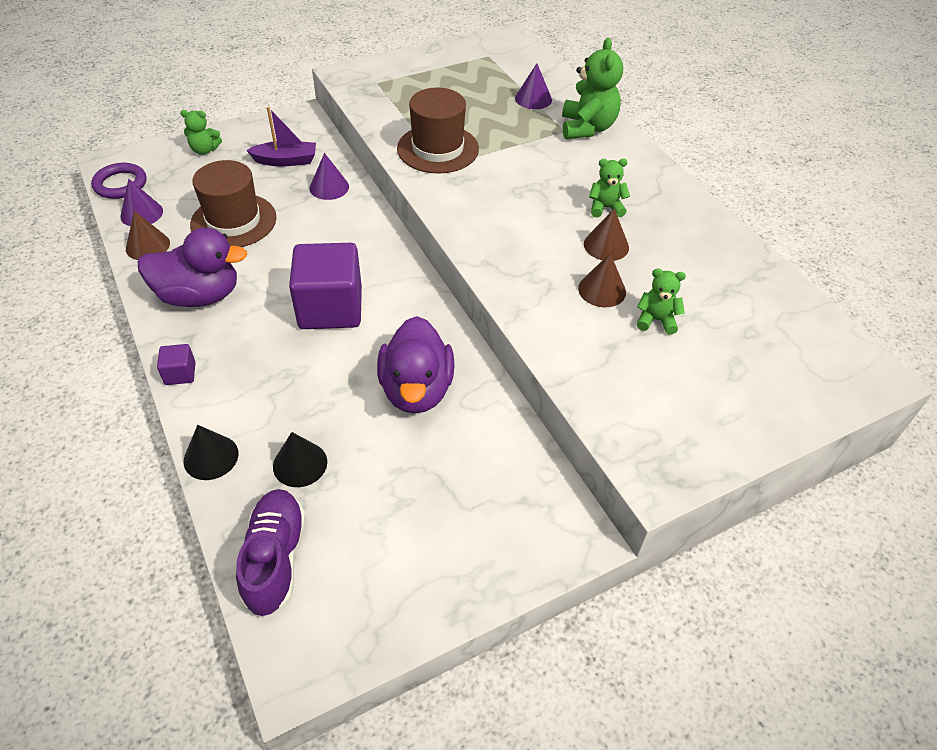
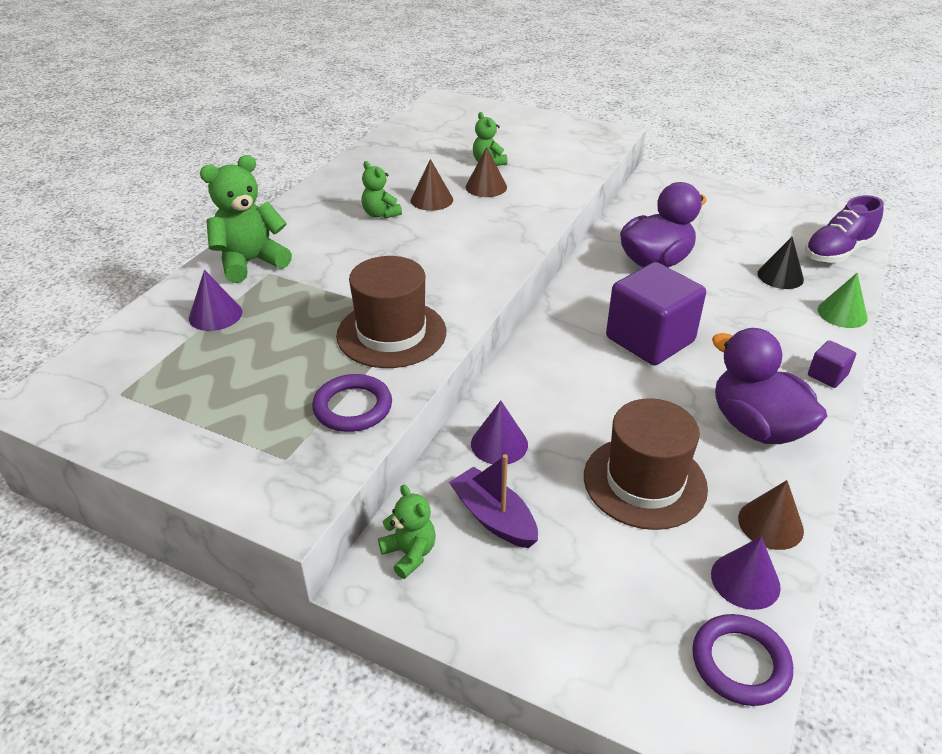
camera: 125 degrees left, 10 degrees down
(205, 150) = (567, 629): green teddy bear -> green teddy bear (409, 554)
(211, 457) = (842, 313): black cone -> green cone
(388, 112) = (353, 407): none -> purple ring

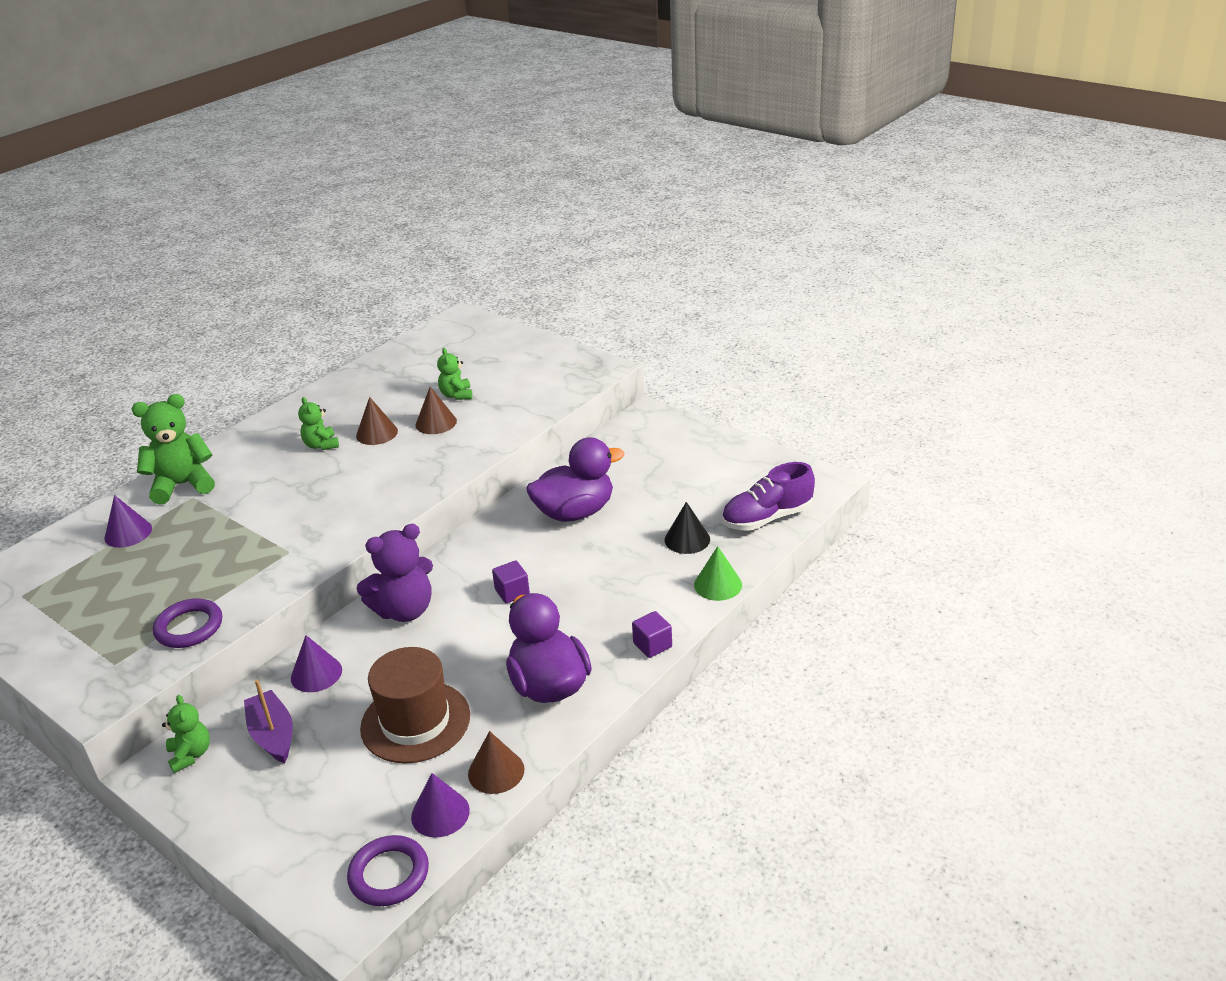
camera: 15 degrees right, 5 degrees down
(391, 333) = (259, 565): brown hat -> none
(551, 368) = (404, 610): none -> purple teddy bear
(650, 340) = (512, 592): purple cube -> purple cube, size x0.44

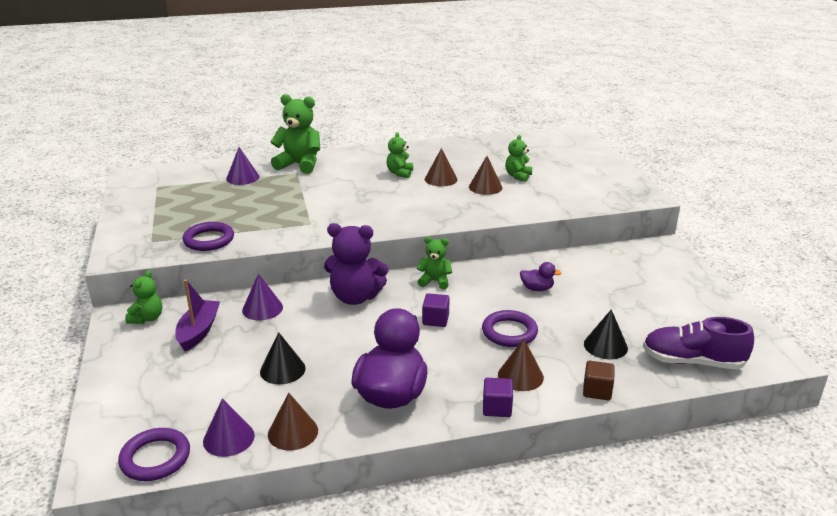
camera: 35 degrees right, 5 degrees down
(415, 722) = (282, 369): brown hat -> black cone
(469, 553) = (435, 281): none -> green teddy bear
(575, 512) = (537, 289): purple duck -> purple duck, size x0.44
(593, 569) = (509, 332): none -> purple ring
(643, 605) = (520, 376): none -> brown cone
(718, 584) = (597, 391): green cone -> brown cube

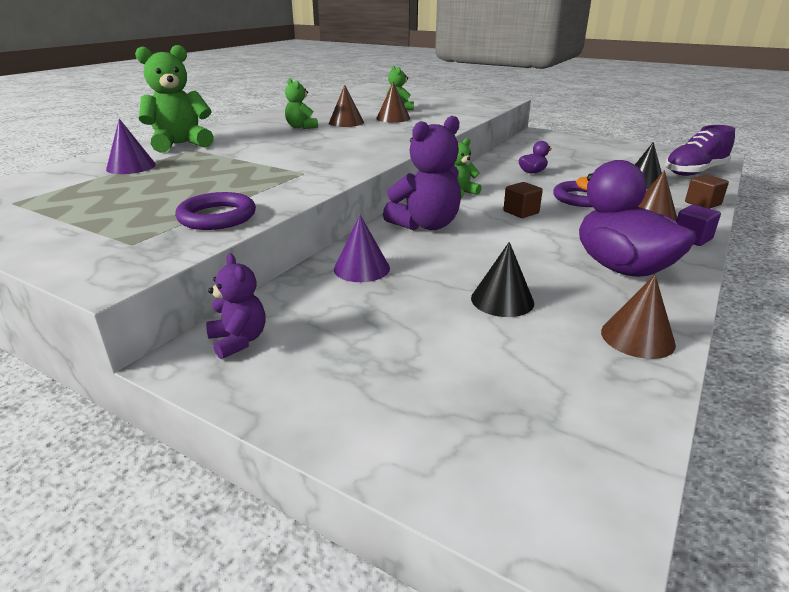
camera: 45 degrees left, 0 degrees up
(147, 318) = (239, 341): green teddy bear -> purple teddy bear
(155, 458) = (600, 460): purple ring -> none
(198, 331) = (338, 318): purple boat -> none
(228, 438) = (608, 382): purple cone -> none
(435, 320) = (521, 212): purple cube -> brown cube

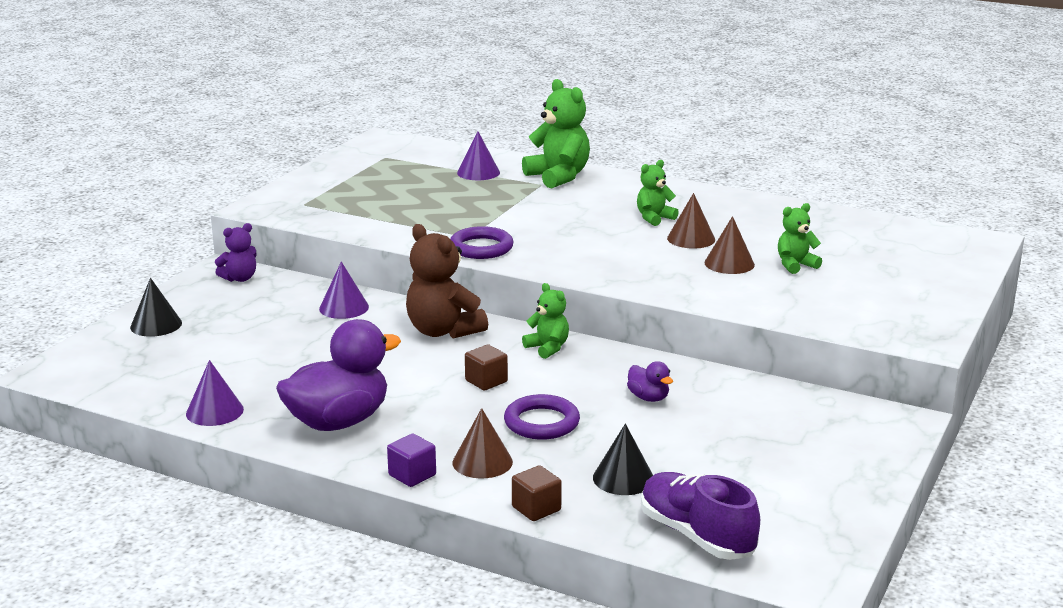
camera: 85 degrees right, 5 degrees down
(217, 217) = (352, 220): purple ring -> purple ring (481, 248)
(426, 225) = (443, 331): purple teddy bear -> brown teddy bear
(502, 300) = (281, 363): black cone -> black cone (156, 325)
(637, 337) = (214, 411): brown cone -> purple cone

